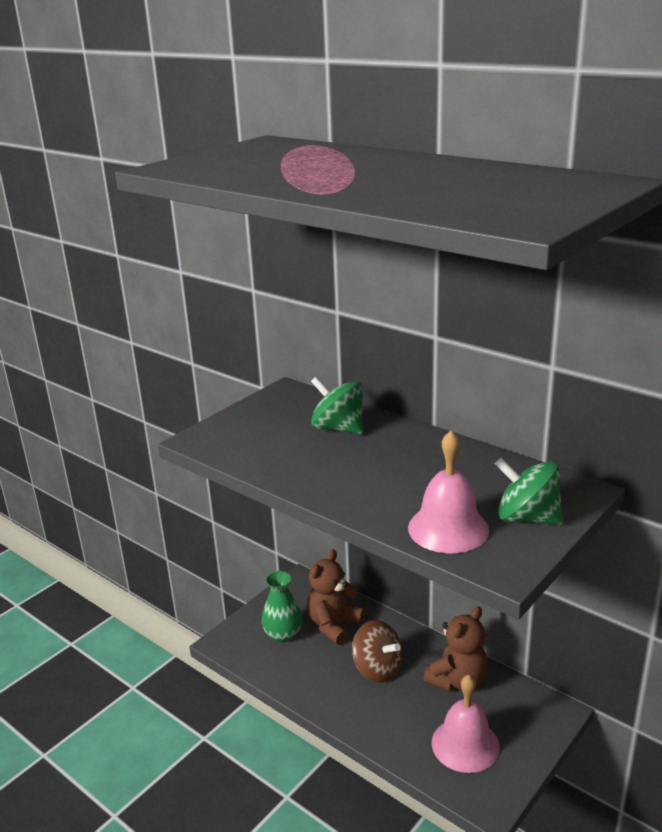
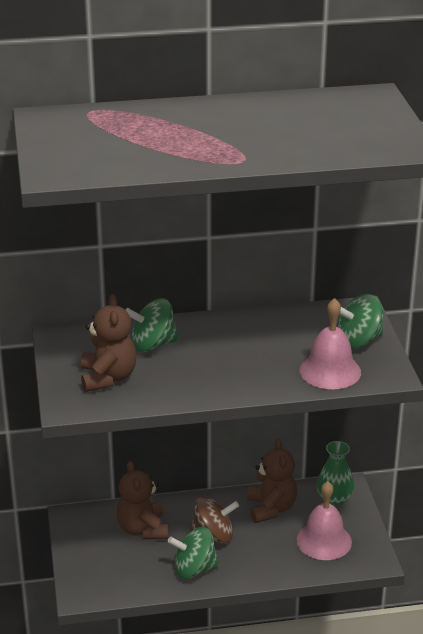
camera: 50 degrees left, 5 degrees up
(261, 435) = (108, 378): none -> brown teddy bear
(283, 634) = (116, 559): green vase -> green vase (334, 499)
(324, 684) = (194, 569): none -> green spinning top

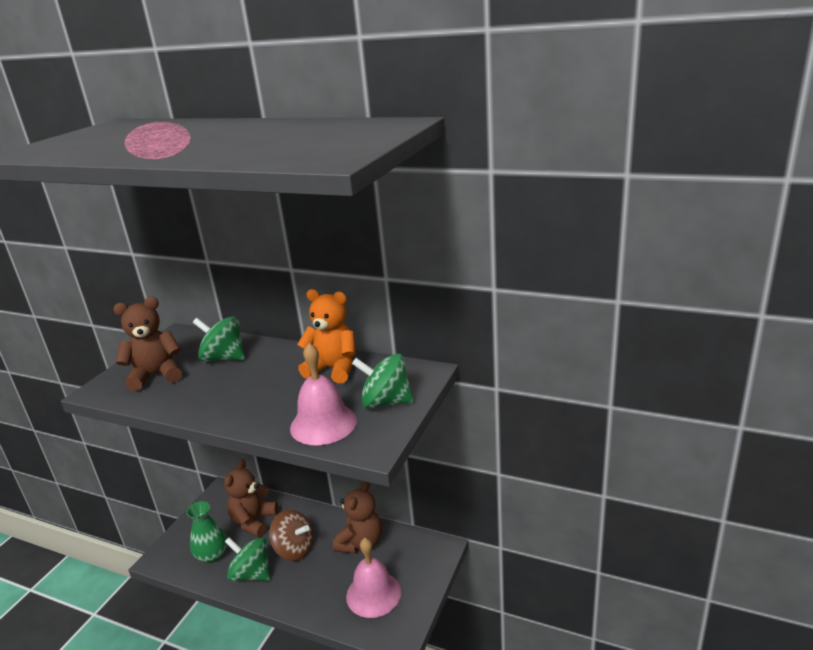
camera: 35 degrees right, 5 degrees down
(108, 378) = (156, 375): brown teddy bear -> brown teddy bear turned 135 degrees counterclockwise
(276, 327) = (333, 369): none -> orange teddy bear
(334, 499) = (419, 555): green vase -> green vase (212, 555)

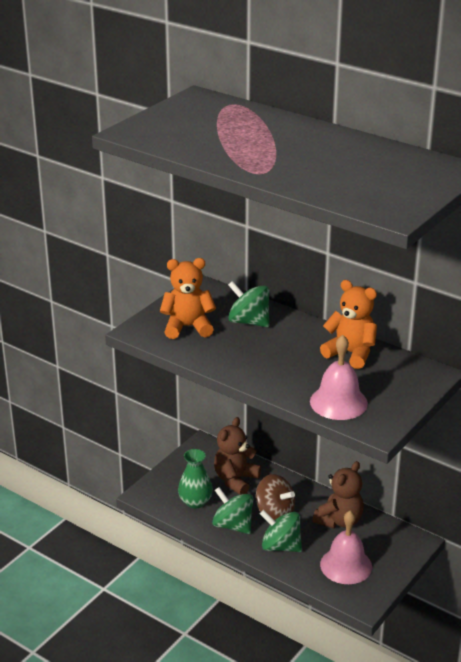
camera: 10 degrees right, 5 degrees up
(156, 375) = (187, 327): brown teddy bear -> orange teddy bear
(385, 402) = (395, 394): green spinning top -> green spinning top (280, 546)

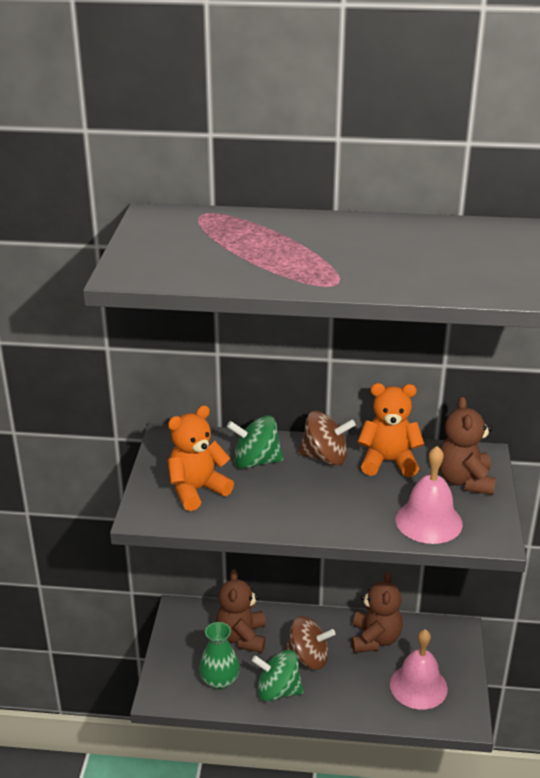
camera: 30 degrees left, 0 degrees up
(280, 546) = (342, 693): green spinning top -> none
(304, 335) = (325, 457): none -> brown spinning top
(398, 385) = (464, 481): none -> brown teddy bear

